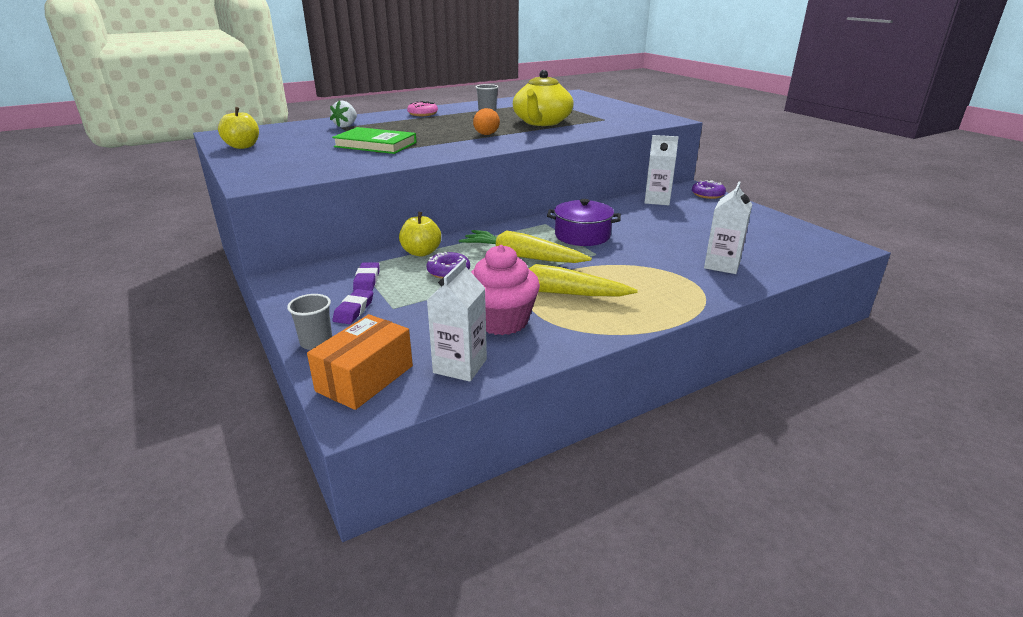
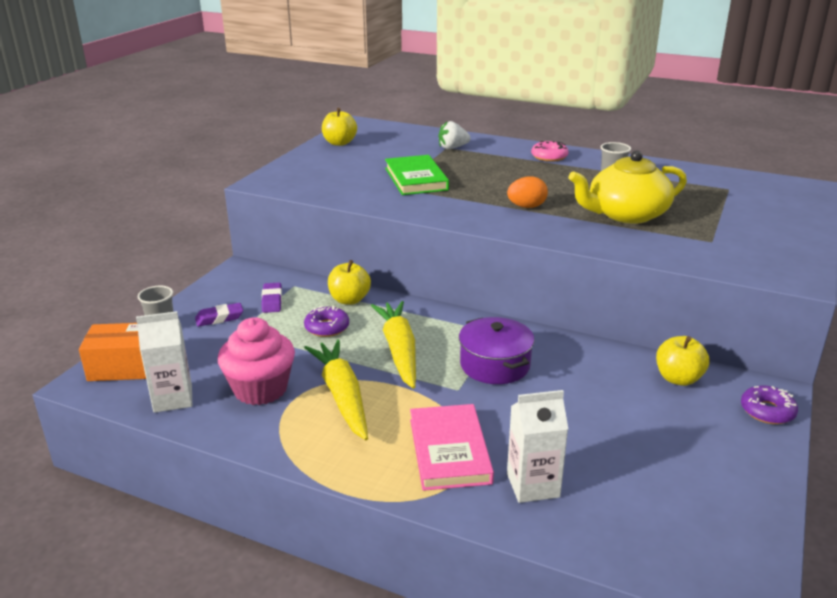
camera: 55 degrees right, 0 degrees up
(367, 281) = (272, 301): purple eraser -> purple eraser turned 60 degrees counterclockwise
(657, 200) = (678, 378): white carton -> yellow apple
(663, 277) = (449, 450): none -> pink book

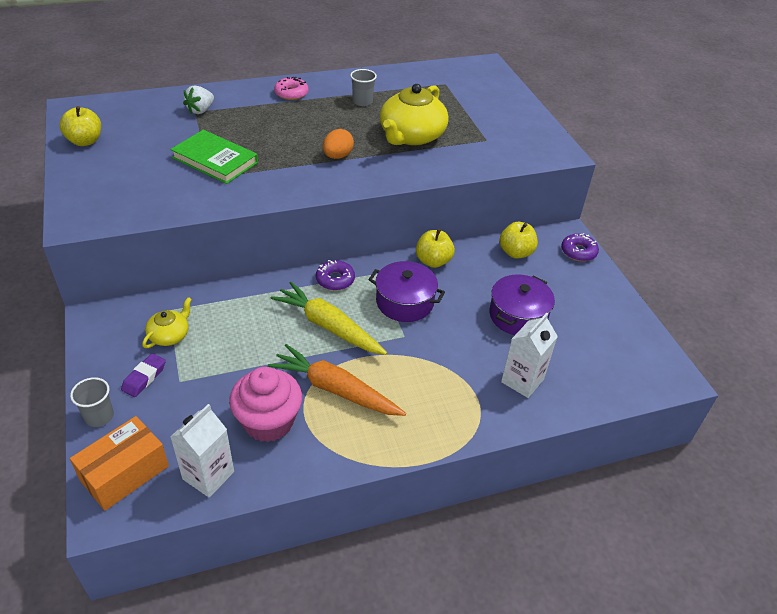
camera: 45 degrees left, 15 degrees up
(272, 301) = (169, 335): purple eraser -> yellow teapot
(327, 327) = (249, 336): purple donut -> purple donut (335, 279)
(342, 396) = (335, 389): yellow carrot -> orange carrot
(349, 300) = (235, 300): yellow apple -> yellow apple (433, 261)
(449, 450) = (452, 387): pink book -> none
(605, 430) = (518, 316): none -> purple pot

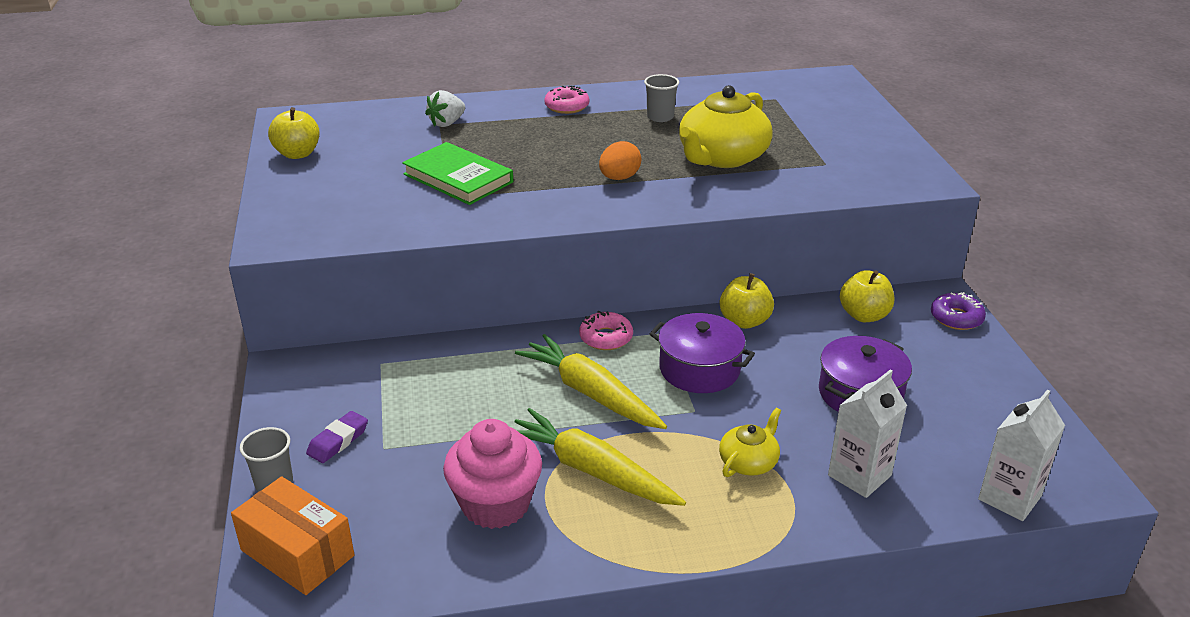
camera: 10 degrees right, 10 degrees down
(124, 473) = (297, 553): orange box -> orange box turned 75 degrees clockwise
(169, 335) = (377, 393): yellow teapot -> yellow teapot (749, 462)
(208, 475) = (407, 564): white carton -> white carton (1009, 497)
(335, 279) = (606, 337): purple donut -> pink donut
(335, 389) = (591, 470): orange carrot -> yellow carrot

